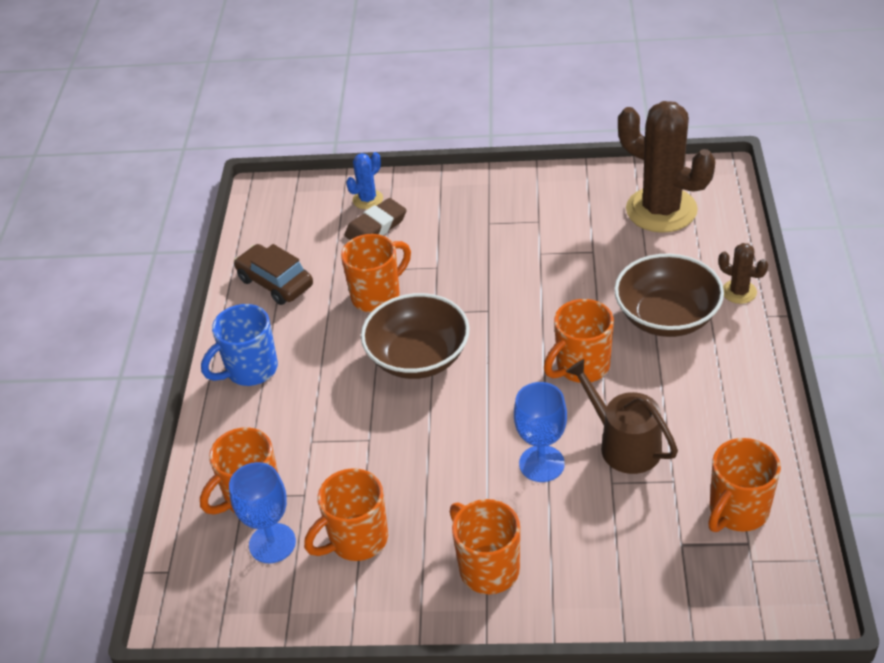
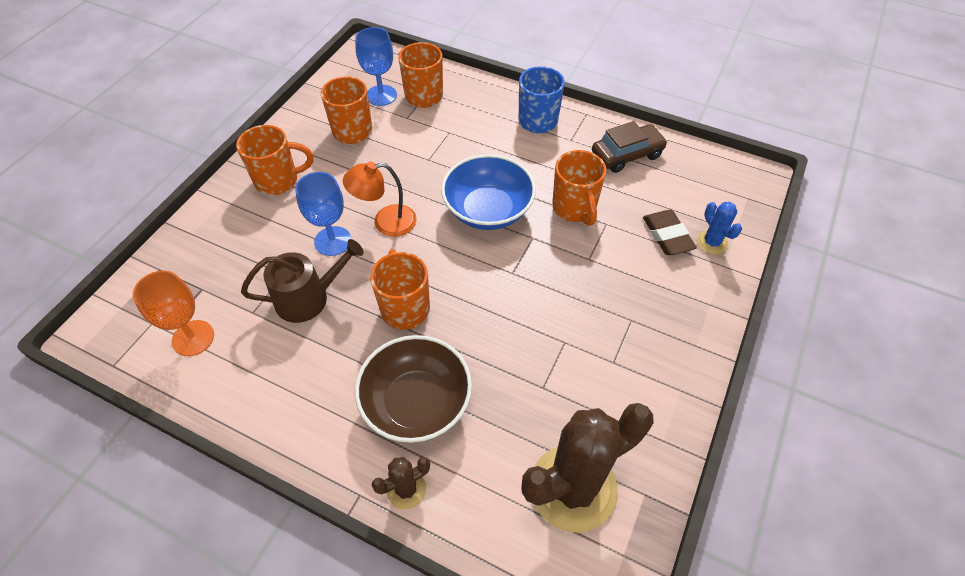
camera: 110 degrees right, 10 degrees up
(418, 357) = (488, 210): brown bowl -> blue bowl
(487, 432) = (385, 222): none -> orange lamp
(737, 511) = (193, 338): orange mug -> orange goblet

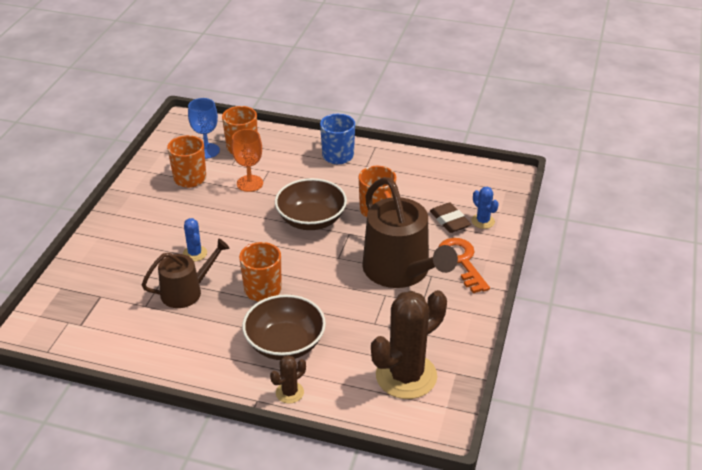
camera: 10 degrees left, 15 degrees down
(193, 338) = (104, 327): orange goblet -> orange goblet (250, 183)
(278, 181) = (139, 219): orange mug -> none
(333, 241) = (195, 253): blue goblet -> blue cactus
(385, 222) = (233, 237): orange lamp -> none
(488, 210) = (311, 220): blue bowl -> brown bowl
(591, 306) = (400, 271): none -> brown watering can
(627, 155) = (411, 171): brown car -> none
(676, 303) = (462, 261): none -> orange key

